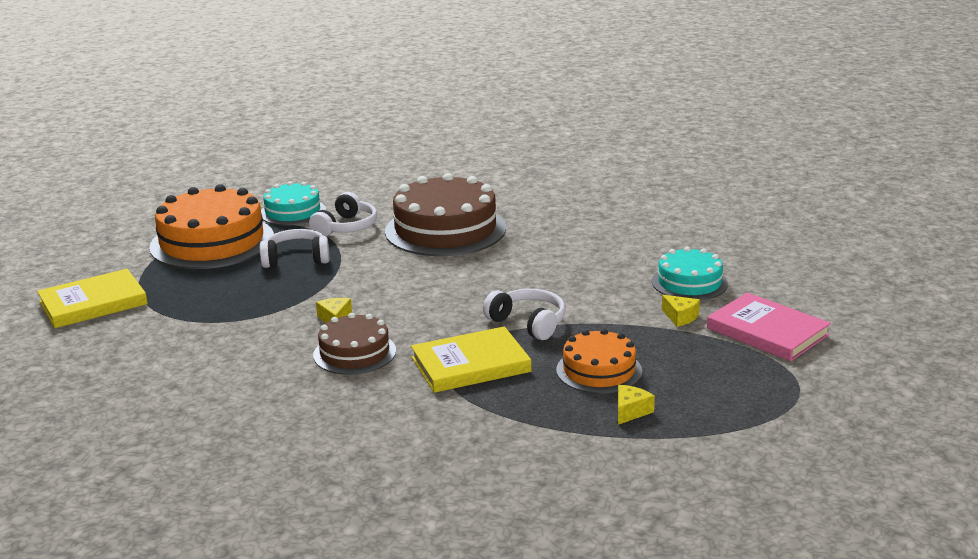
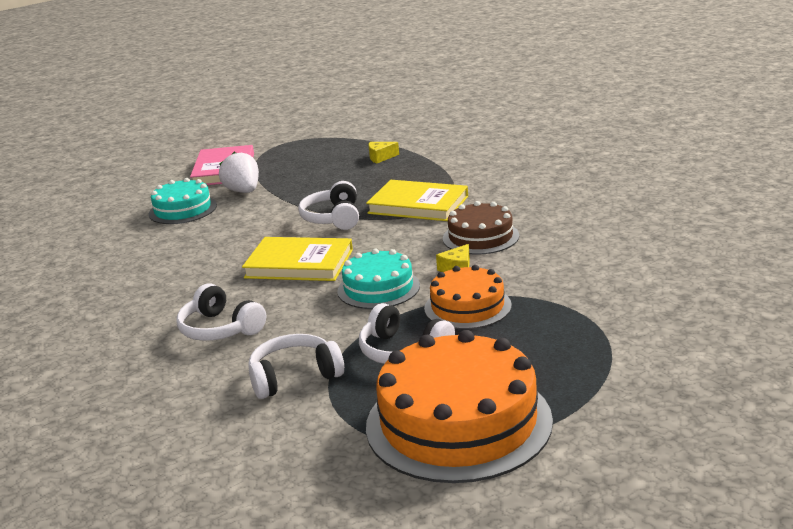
camera: 135 degrees left, 0 degrees up
(93, 303) = (670, 376): yellow book -> yellow book (299, 264)
(293, 212) = (306, 436): turquoise cake -> turquoise cake (378, 288)
(445, 230) = (220, 329): brown cake -> white headphones
(599, 370) = (353, 179): orange cake -> orange cake (467, 307)
(680, 317) = (243, 191): yellow cheese -> white strawberry

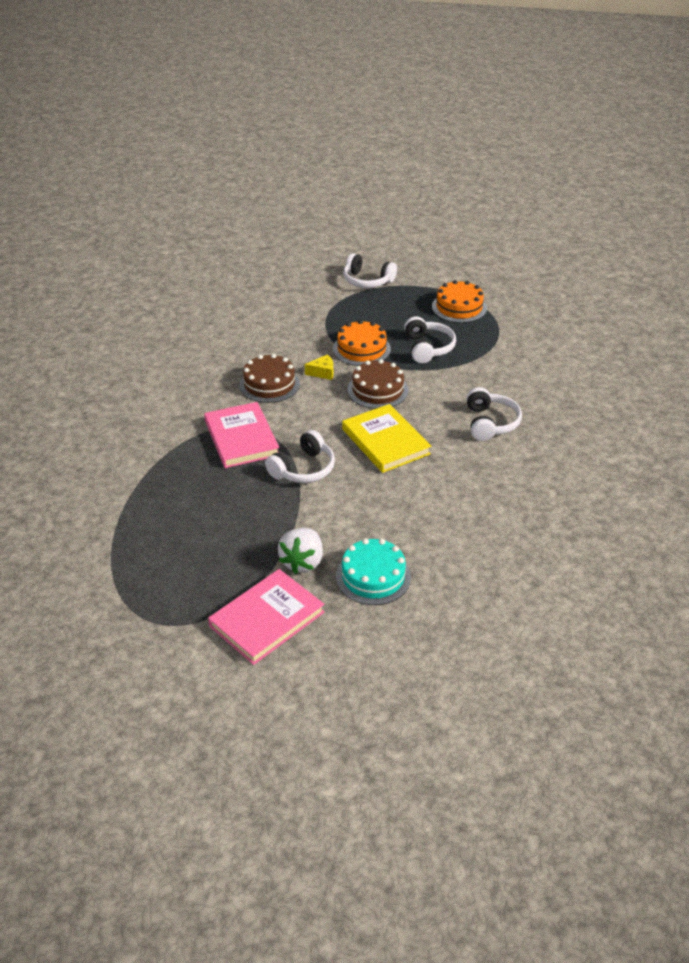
camera: 135 degrees left, 15 degrees up
(294, 377) = (491, 368): white headphones -> white headphones (367, 281)
(378, 288) = (377, 390): turquoise cake -> brown cake
(380, 157) = (154, 517): yellow cheese -> none
(418, 205) = (241, 438): yellow book -> pink book
(458, 422) = (459, 307): orange cake -> orange cake, size x0.56

